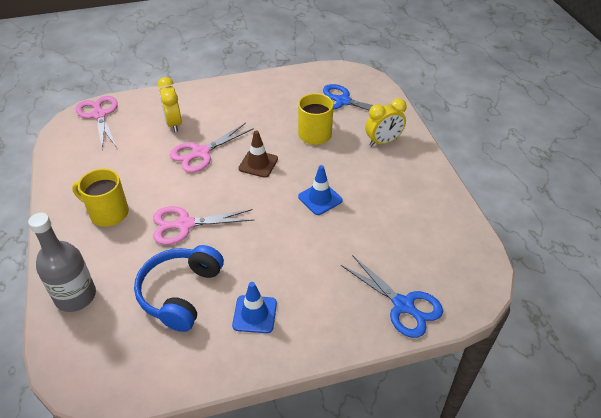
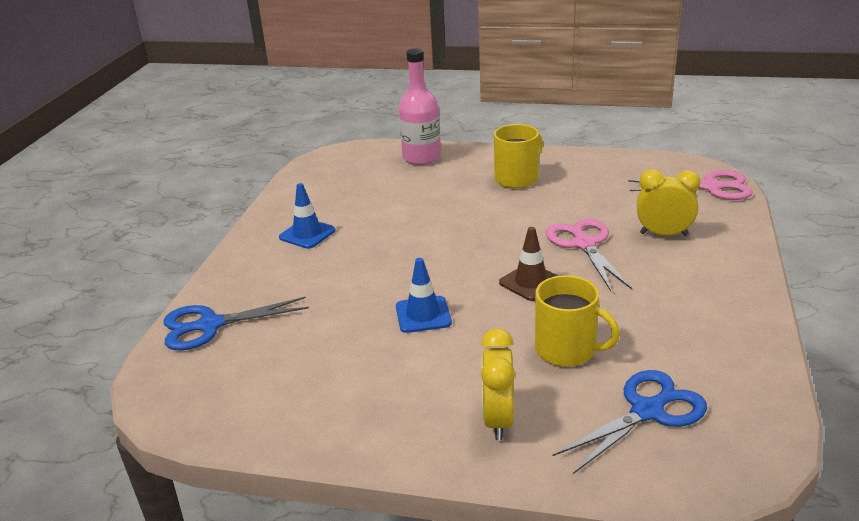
camera: 120 degrees right, 15 degrees down
(75, 296) = (421, 157): grey bottle -> pink bottle
(180, 293) = (373, 202): blue headphones -> none
(185, 224) = (462, 216): pink scissors -> none

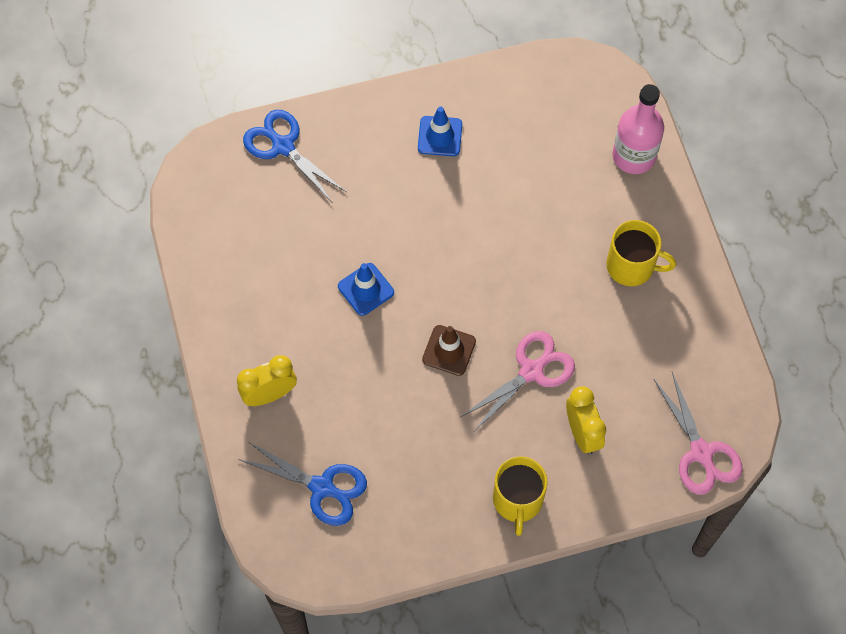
camera: 60 degrees right, 35 degrees up
(567, 350) = (368, 411): yellow mug -> yellow mug (517, 500)

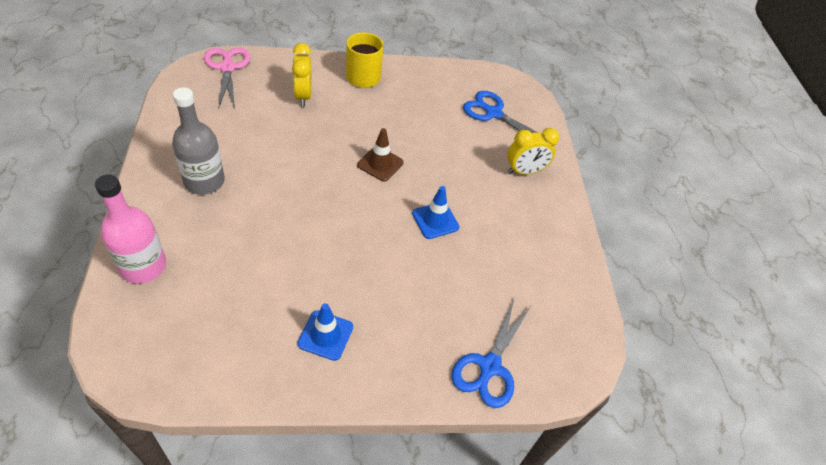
camera: 175 degrees left, 15 degrees down
(283, 146) = (489, 366): blue scissors -> blue scissors turned 60 degrees clockwise
(531, 371) = (322, 136): pink scissors -> none
(631, 266) = (204, 181): yellow mug -> grey bottle

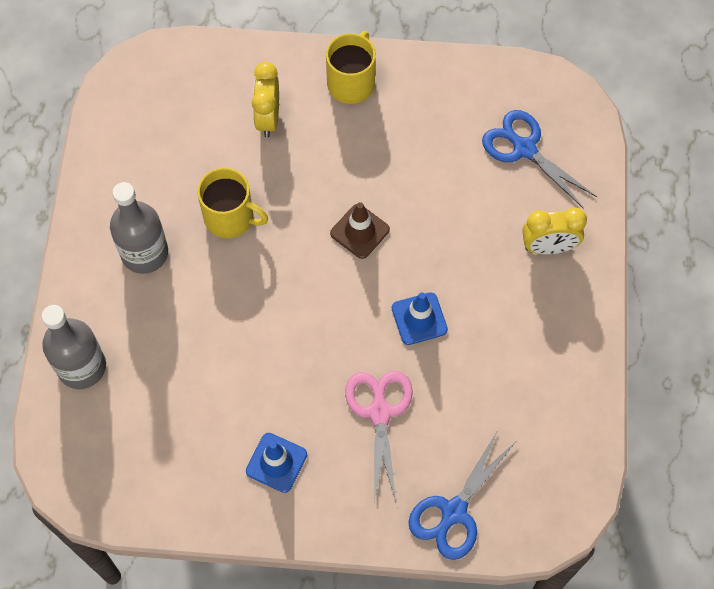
camera: 15 degrees right, 15 degrees up
(143, 266) = (82, 367): pink bottle -> grey bottle
(227, 68) = (171, 69): pink scissors -> pink scissors (379, 412)
(276, 156) = (230, 217): none -> yellow mug

